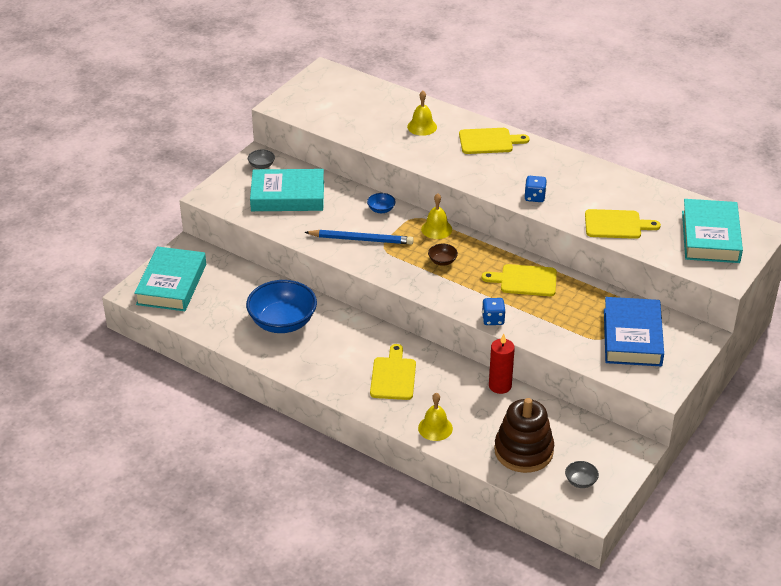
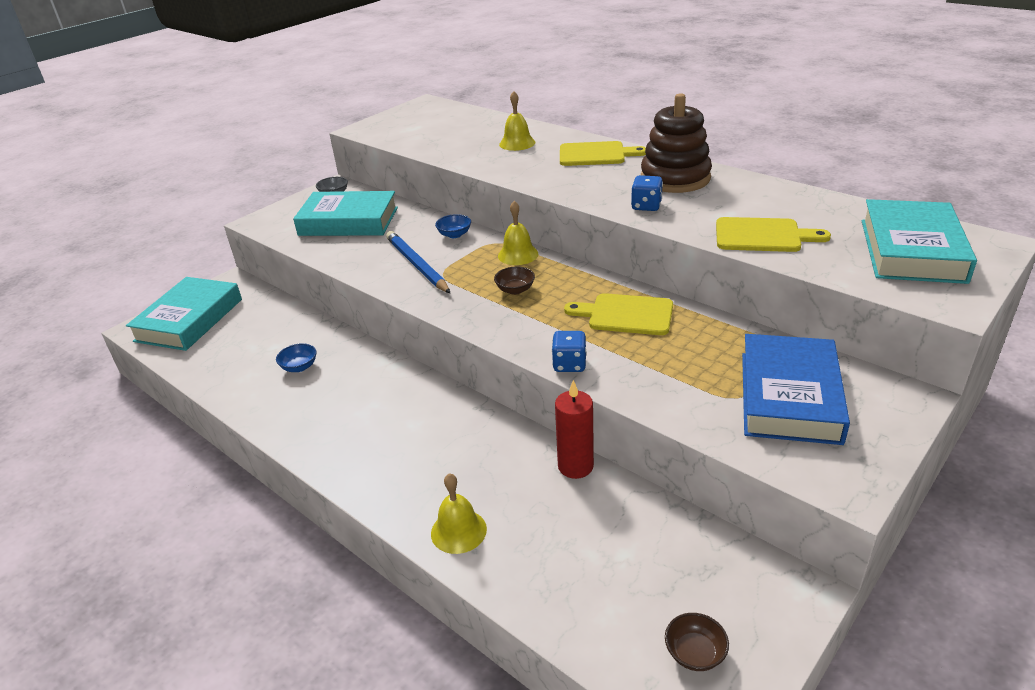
camera: 10 degrees right, 5 degrees down
(282, 322) = (299, 367): blue bowl -> blue bowl, size x0.42
(361, 239) = (417, 265): blue pencil -> blue pencil turned 135 degrees counterclockwise
(393, 376) = (420, 444): yellow cutting board -> none
(523, 451) = (597, 582): brown stacking toy -> brown stacking toy (675, 178)
(580, 481) = (695, 653): grey bowl -> brown bowl

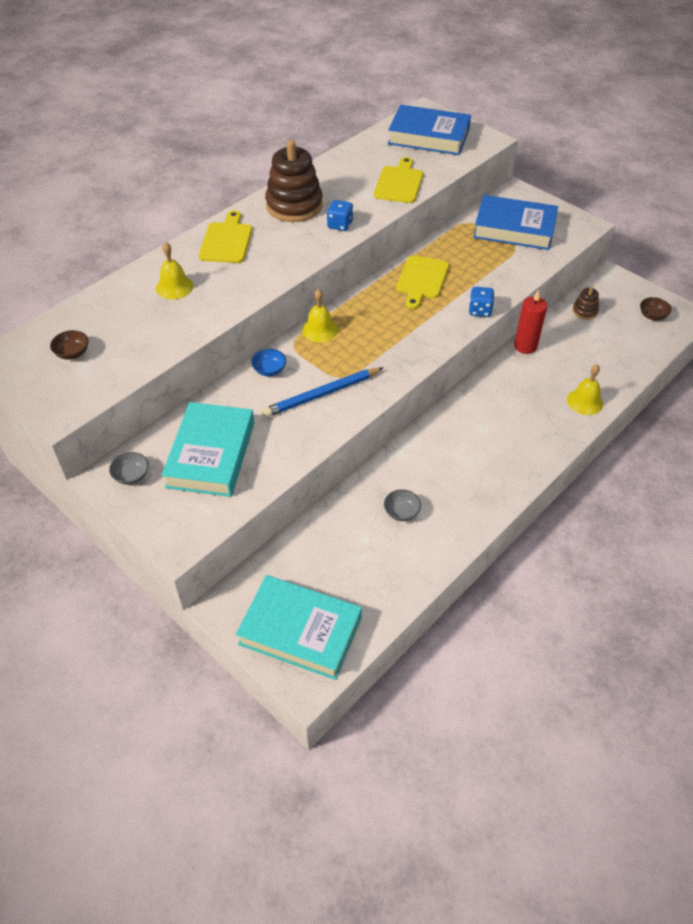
camera: 90 degrees left, 15 degrees up
(299, 367) = (401, 512): blue bowl -> grey bowl
(515, 290) = (378, 333): brown bowl -> brown bowl (72, 353)
(679, 544) = (584, 311): none -> brown stacking toy
(911, 250) = (428, 136): turquoise book -> blue book

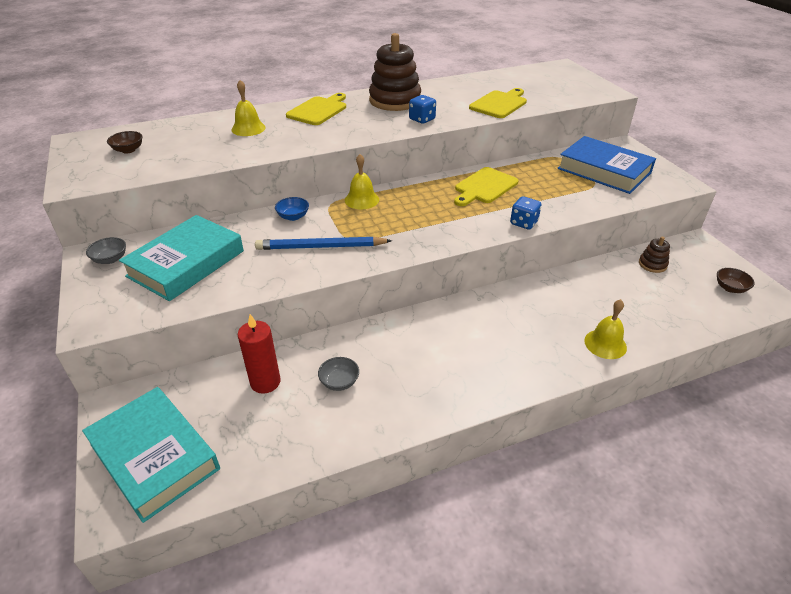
camera: 25 degrees right, 10 degrees down
(428, 136) = (552, 81): blue book -> none
(525, 346) = (569, 276): red candle -> red candle (265, 382)

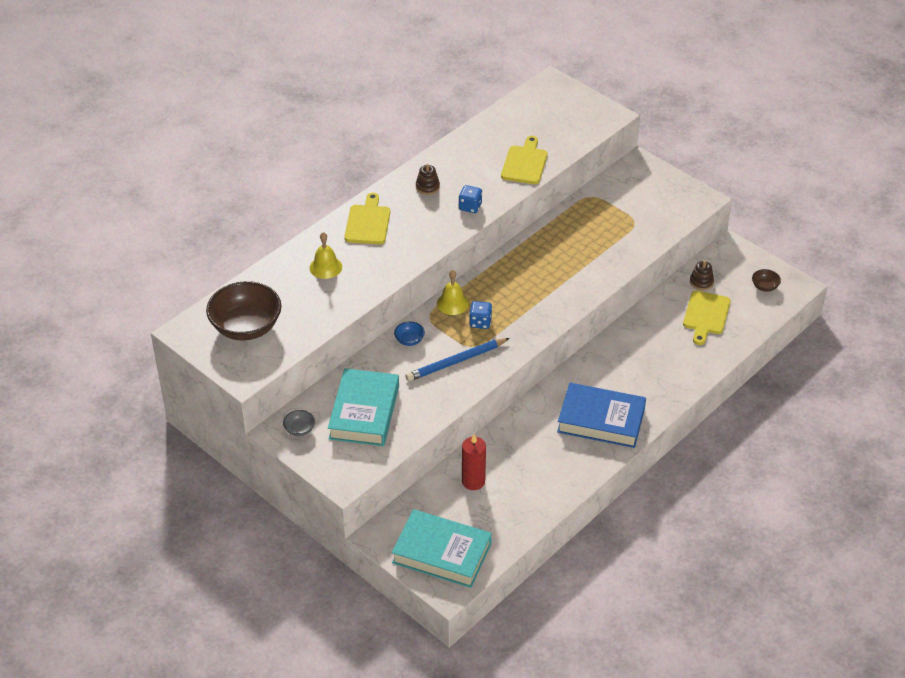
camera: 25 degrees left, 5 degrees up
(128, 150) = (246, 327): brown bowl -> brown bowl, size x2.36
(339, 382) = (525, 462): grey bowl -> none
(395, 100) = (427, 187): brown stacking toy -> brown stacking toy, size x0.46
(484, 187) = (545, 255): yellow cutting board -> yellow cutting board (706, 315)
(523, 223) = (597, 285): blue dice -> blue dice (480, 322)
(604, 171) = (635, 203): blue book -> blue book (601, 420)
(605, 344) = (692, 367): yellow bell -> none

